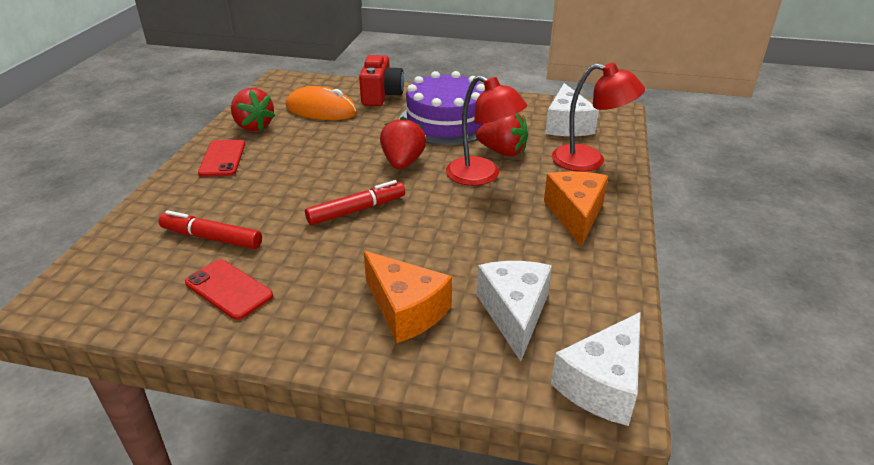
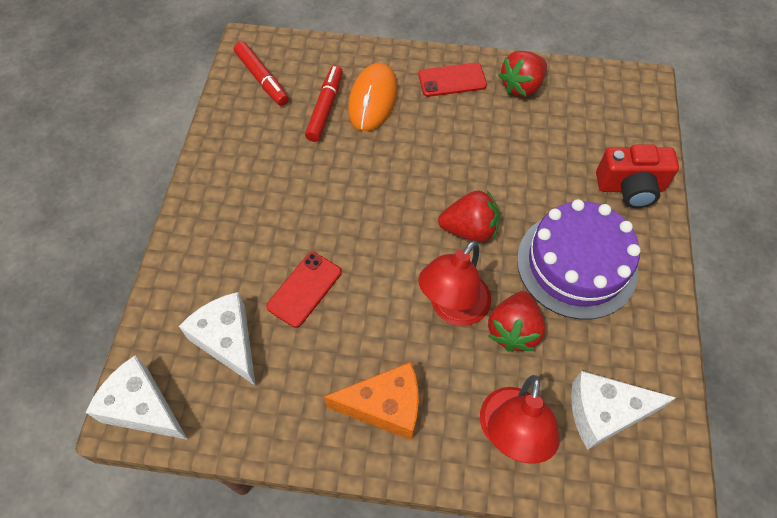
camera: 85 degrees right, 25 degrees up
(228, 289) = (261, 136): red phone -> red phone (304, 289)
(321, 110) = (574, 135): orange mouse -> orange mouse (373, 100)
(356, 210) = (374, 202): red marker -> red marker (262, 79)
(406, 310) = (234, 258): orange cheese -> none
(514, 313) = (228, 341): white cheese -> white cheese turned 120 degrees counterclockwise

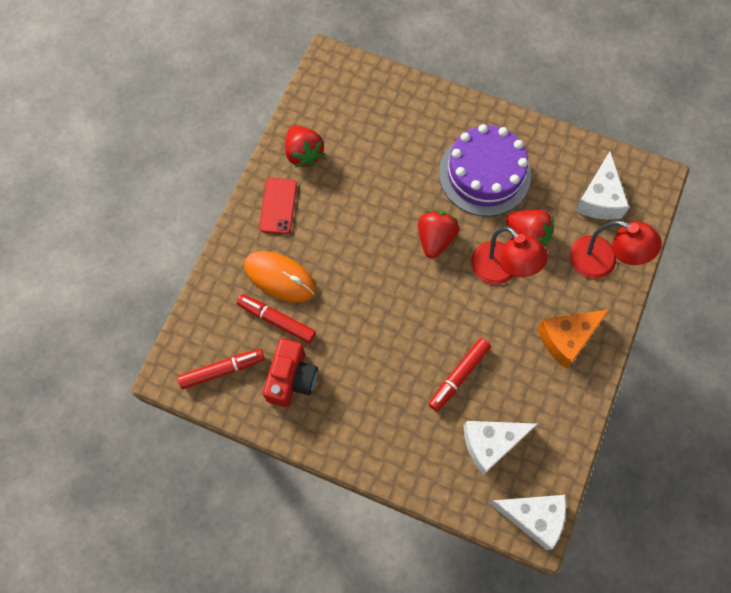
camera: 75 degrees left, 10 degrees up
(142, 408) = (533, 517): white cheese -> white cheese turned 120 degrees counterclockwise
(304, 289) = (459, 376): red phone -> red marker
(385, 406) = (566, 338): orange cheese -> orange cheese turned 135 degrees counterclockwise
(630, 187) = (428, 112): red camera -> red camera (291, 378)

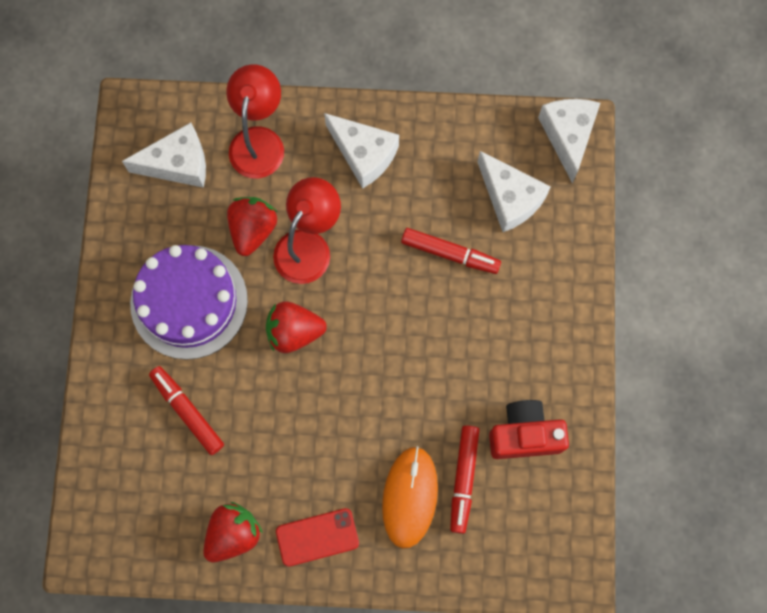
camera: 110 degrees left, 5 degrees up
(222, 370) = (546, 518): red marker -> red marker (187, 411)
(566, 338) = (364, 154): orange cheese -> white cheese

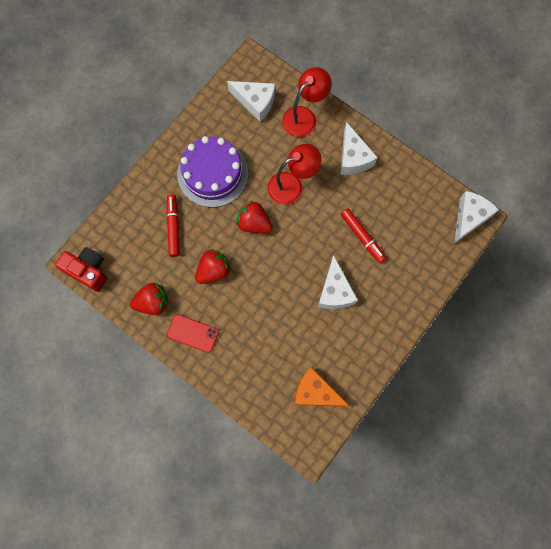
camera: 35 degrees right, 0 degrees up
(253, 230) = (269, 159): red strawberry -> red strawberry (213, 271)
(410, 497) = (253, 346): orange mouse -> none
(463, 479) = (287, 356): red marker -> none
(510, 198) = (414, 230): white cheese -> white cheese (335, 291)
(524, 435) = (335, 356): red camera -> red camera (88, 271)
(533, 500) = (315, 392): none -> orange cheese

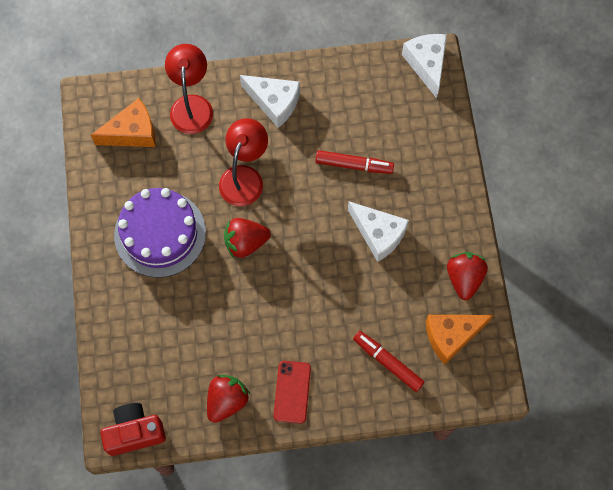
camera: 45 degrees left, 5 degrees down
(173, 227) = (174, 315): red marker -> red marker (388, 362)
(192, 333) = (292, 392): red phone -> red phone turned 60 degrees counterclockwise
(213, 271) = (253, 319): red strawberry -> red strawberry (464, 278)
(255, 102) = (132, 132): white cheese -> orange cheese

